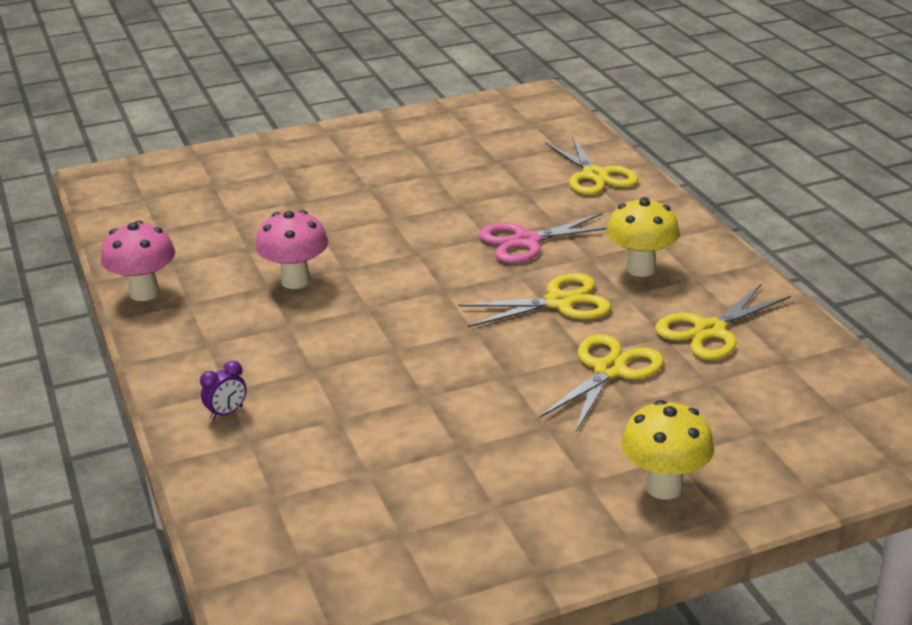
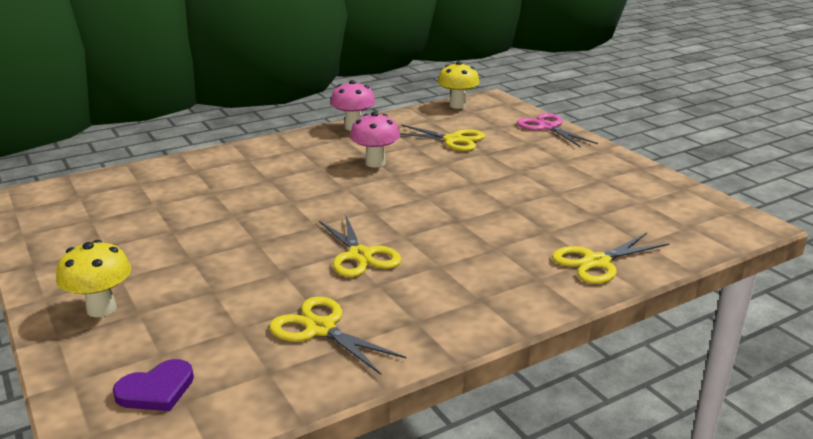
camera: 80 degrees right, 5 degrees down
(226, 413) = (224, 162): purple clock -> none
(526, 241) = (456, 237): pink scissors -> pink scissors (548, 127)
(609, 370) = (259, 281): yellow scissors -> yellow scissors (453, 140)
(640, 269) = (424, 291): yellow mushroom -> yellow mushroom (457, 105)
(821, 428) = (156, 390): none -> purple heart

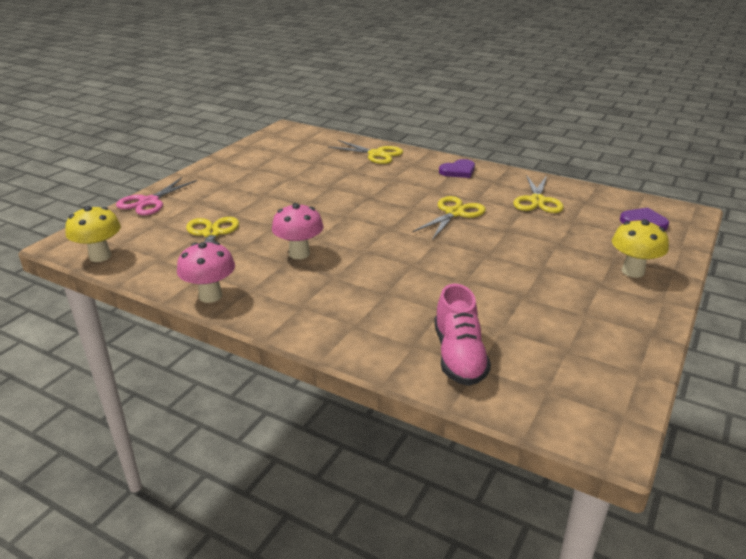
camera: 120 degrees left, 5 degrees up
(158, 181) = (459, 356): none -> pink shoe
(480, 305) = (458, 171): none -> purple heart

